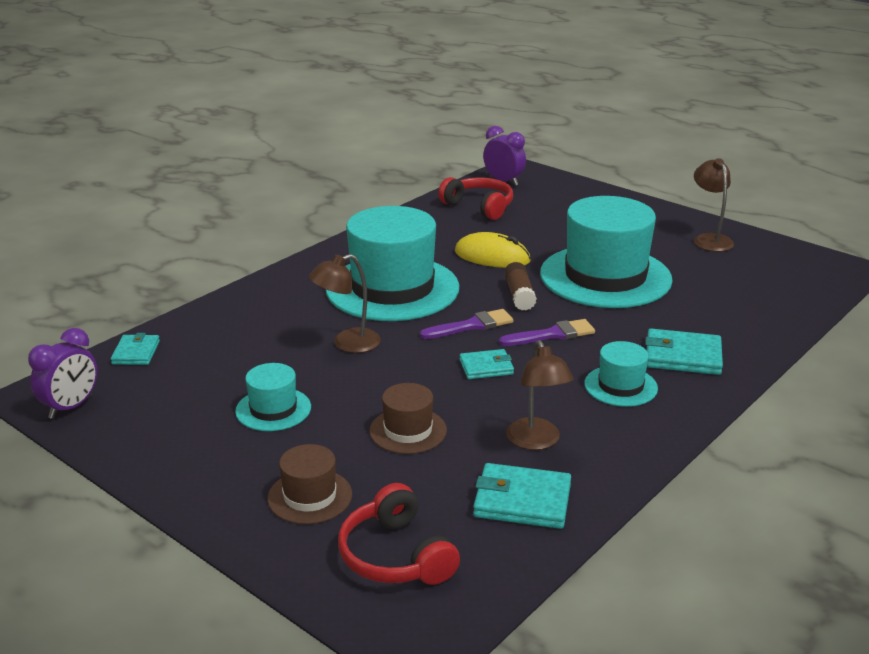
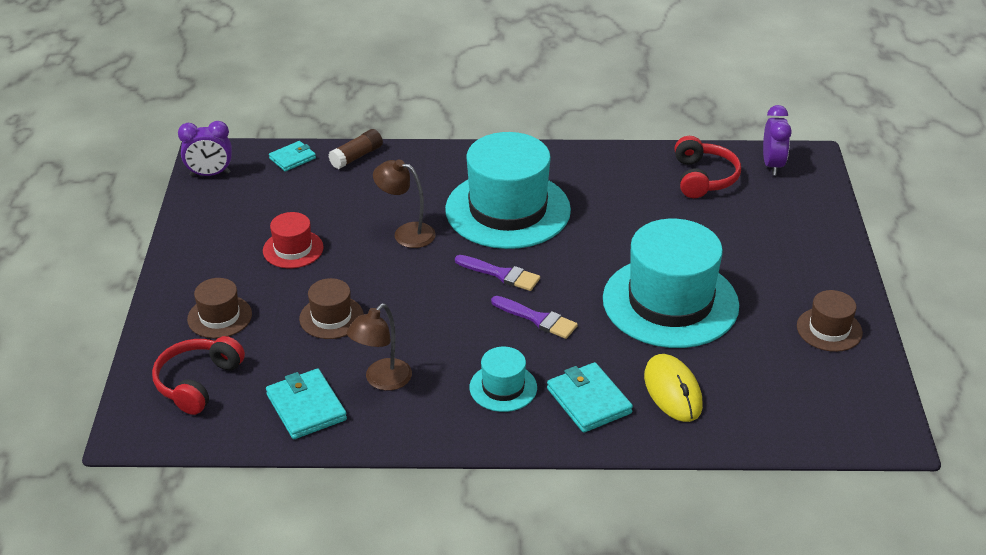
camera: 50 degrees right, 10 degrees up
(273, 409) = (293, 249): turquoise hat -> red hat
(486, 367) = (451, 310): turquoise wallet -> none
(492, 257) = (623, 229): yellow mouse -> yellow mouse (672, 391)
(519, 295) = (578, 273): brown glue stick -> brown glue stick (356, 156)
(709, 239) = (829, 329): brown lamp -> brown hat

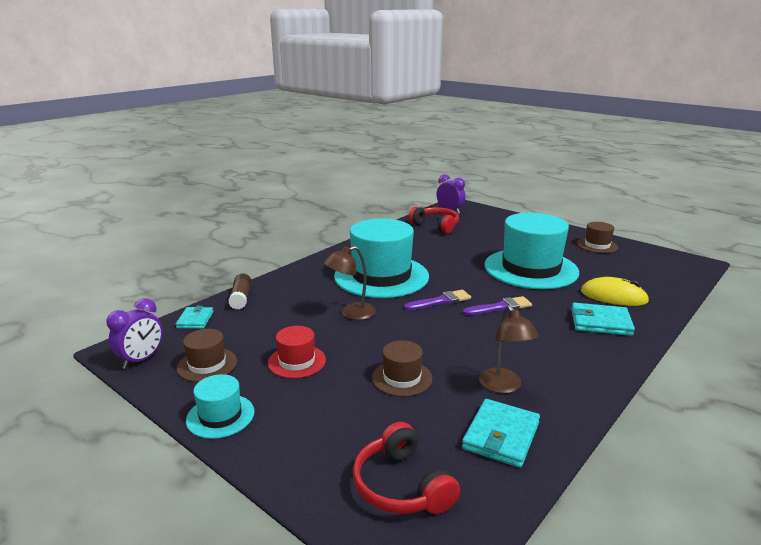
camera: 50 degrees left, 15 degrees down
(219, 317) = (326, 432): brown hat -> brown hat (207, 365)
(306, 407) = (501, 436): turquoise wallet -> turquoise wallet turned 75 degrees counterclockwise
(503, 387) = (559, 344): turquoise hat -> turquoise hat (220, 416)

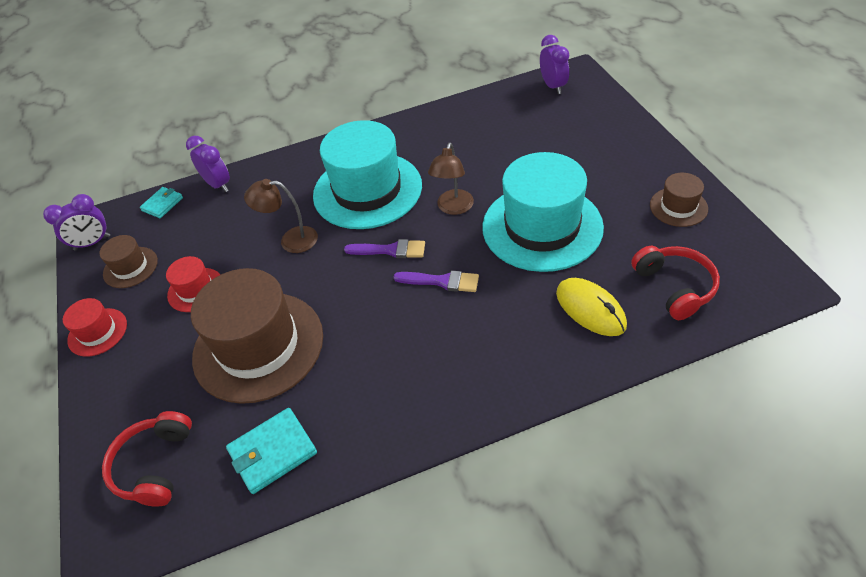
camera: 35 degrees right, 25 degrees up
(220, 416) = (97, 332): turquoise hat -> red hat
(241, 298) = (218, 185): brown glue stick -> purple clock
(402, 378) = (258, 346): brown hat -> brown hat, size x2.14
(435, 226) = (507, 113): red headphones -> red headphones (674, 287)
(504, 386) = (333, 395): brown lamp -> brown lamp (453, 208)
(600, 322) = (526, 345): turquoise wallet -> none

